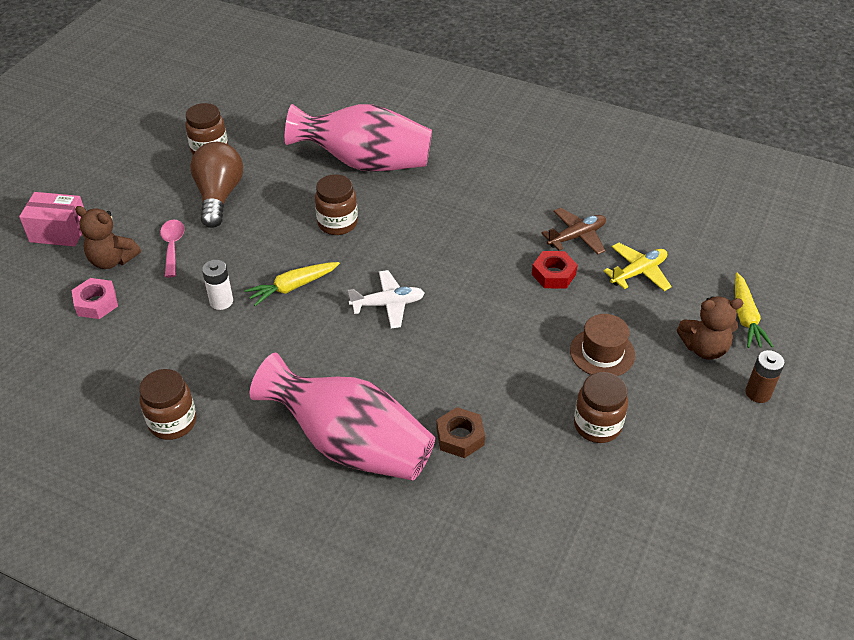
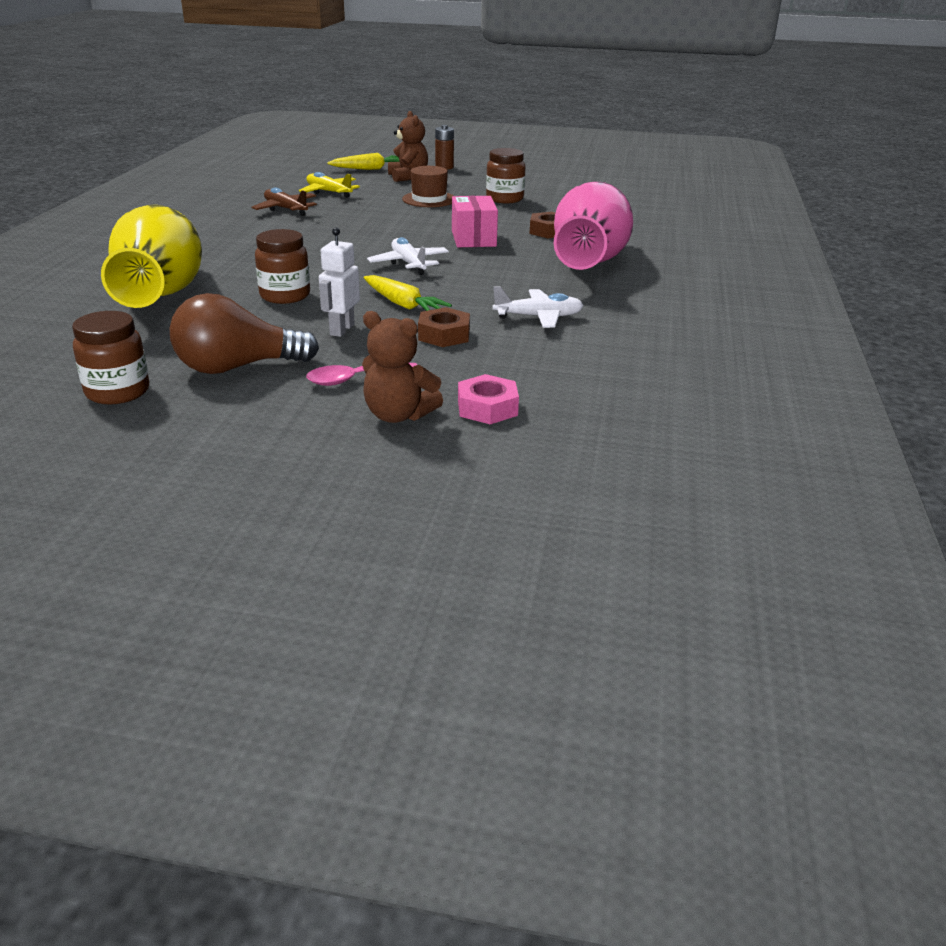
camera: 105 degrees left, 15 degrees down
(59, 232) = (346, 474): pink box -> pink box (473, 239)
(112, 260) = (398, 415): brown teddy bear -> brown teddy bear turned 105 degrees clockwise
(173, 422) = (630, 331): brown jar -> none
(221, 301) = (444, 335): white battery -> brown nut
(229, 367) = (538, 317): none -> white plane
(257, 248) = (341, 330): none -> white robot
(366, 163) = (162, 294): pink vase -> yellow vase
(553, 274) = (341, 214): red nut -> none

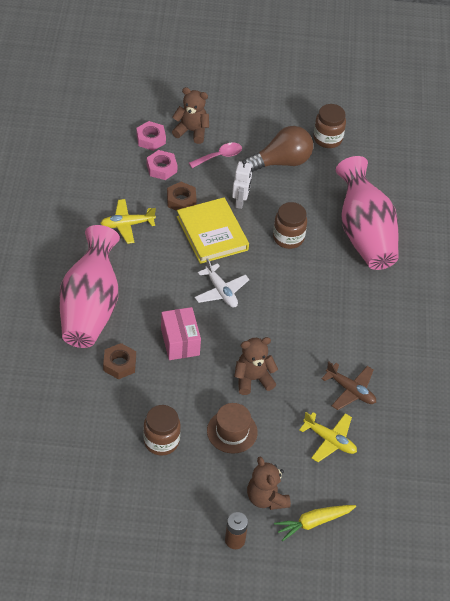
camera: 170 degrees right, 20 degrees up
(162, 294) = (364, 234): yellow vase -> pink vase
(393, 218) = (253, 379): none -> brown teddy bear
(403, 304) = (212, 233): yellow carrot -> yellow book
(471, 370) = (161, 168): none -> pink nut
(538, 317) = (127, 225): white plane -> yellow plane

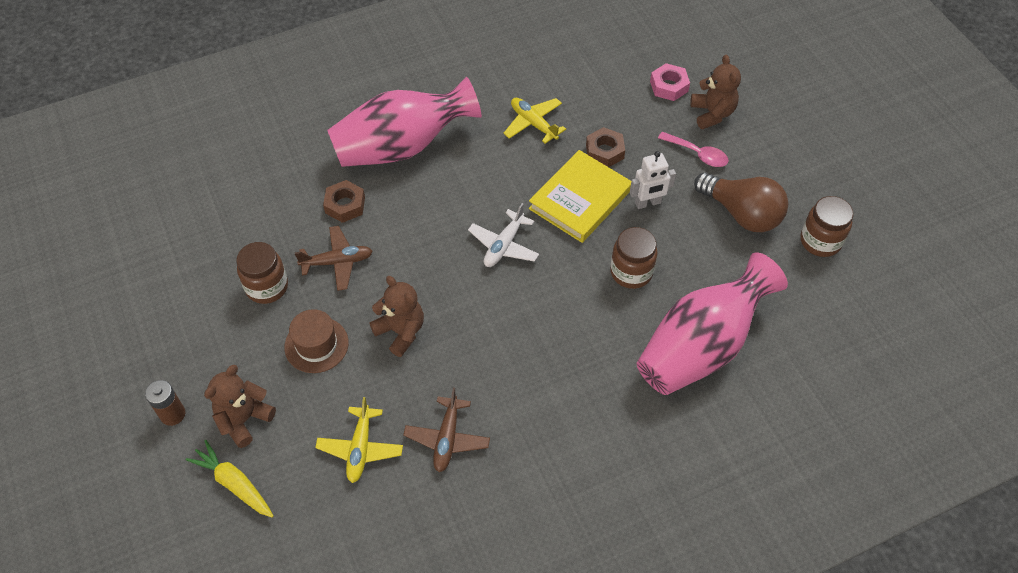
camera: 65 degrees right, 5 degrees up
(161, 168) = (636, 114): pink nut -> none
(168, 390) = (337, 262): none -> brown plane
(180, 342) = (408, 242): pink box -> none

